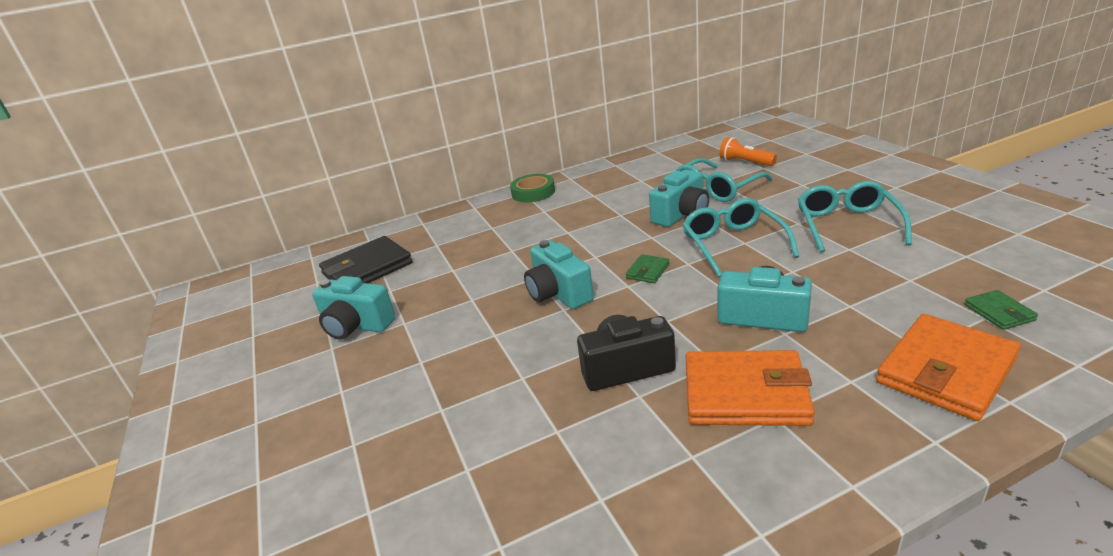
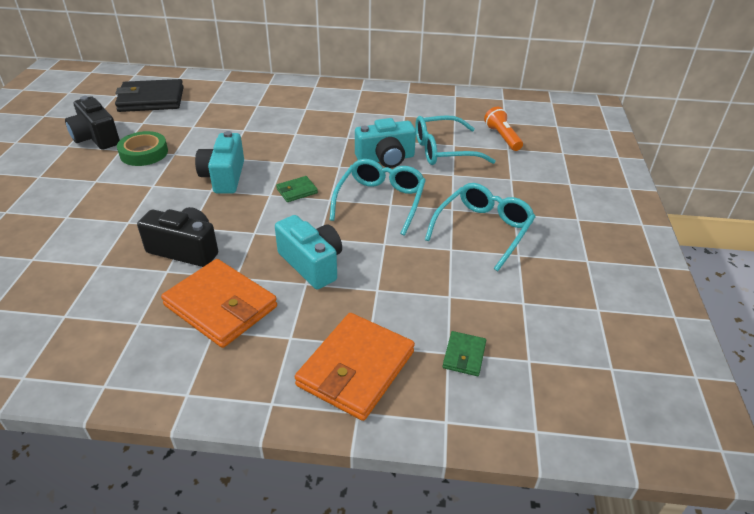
camera: 25 degrees right, 10 degrees up
(356, 326) = (96, 138): turquoise camera -> black camera
(533, 192) = (320, 89): green tape -> green tape (144, 153)
(945, 370) = (356, 368): orange wallet -> orange wallet turned 45 degrees counterclockwise

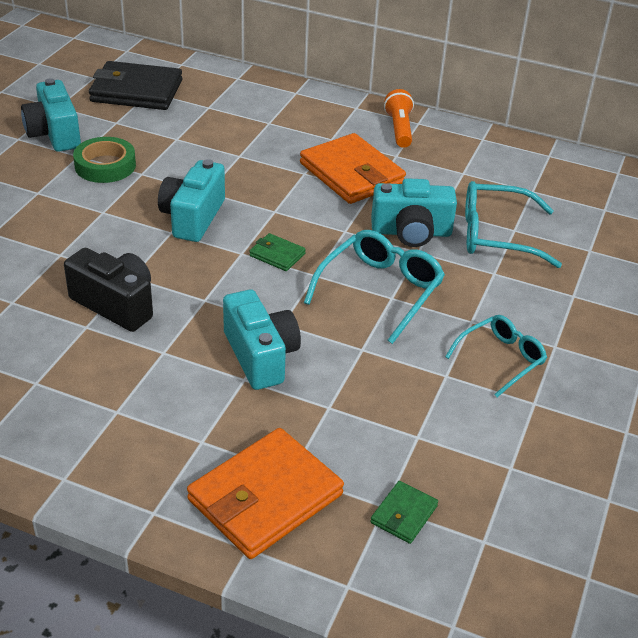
camera: 15 degrees right, 0 degrees up
(96, 138) = (54, 134): black camera -> turquoise camera
(221, 306) = (134, 384): orange wallet -> orange wallet (351, 173)
(297, 191) = (277, 255): green wallet -> green wallet turned 45 degrees clockwise
(483, 230) = (500, 359): turquoise glasses -> turquoise glasses, size x0.66
(502, 137) = (589, 231): orange flashlight -> orange flashlight (399, 129)

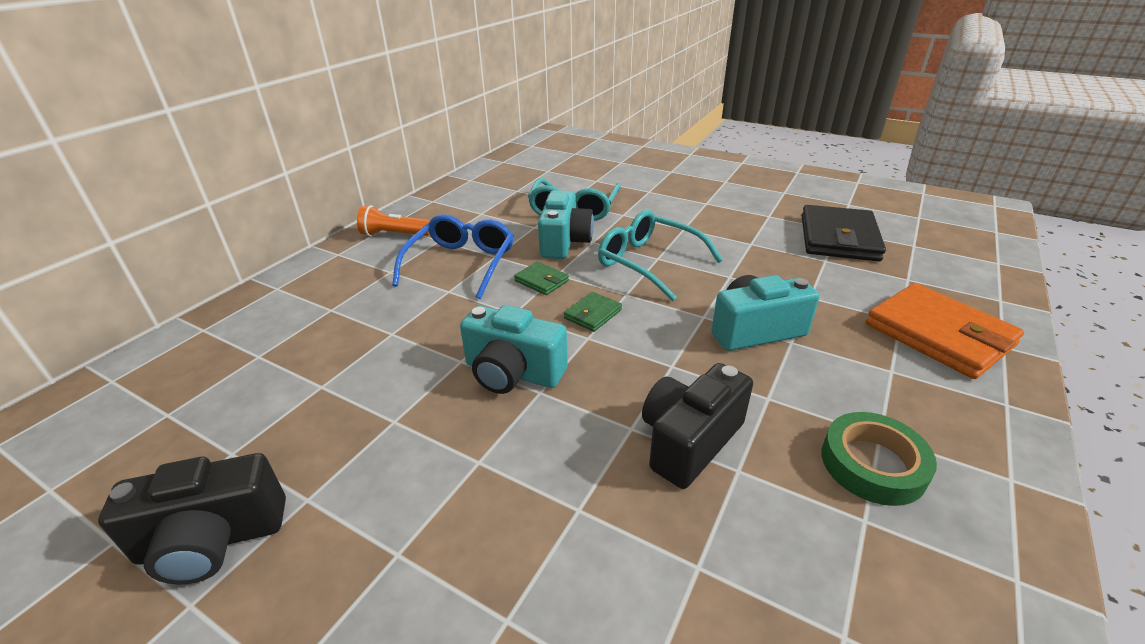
camera: 80 degrees left, 5 degrees down
(54, 134) = (212, 540): turquoise camera -> black camera
(105, 165) = (354, 462): green tape -> green tape (873, 464)
(136, 91) = (150, 430): black wallet -> black wallet (838, 238)
(351, 173) = (461, 264): orange wallet -> blue glasses
(404, 514) = (911, 272): green wallet -> green wallet (541, 281)
(500, 359) = (726, 222): turquoise glasses -> none

